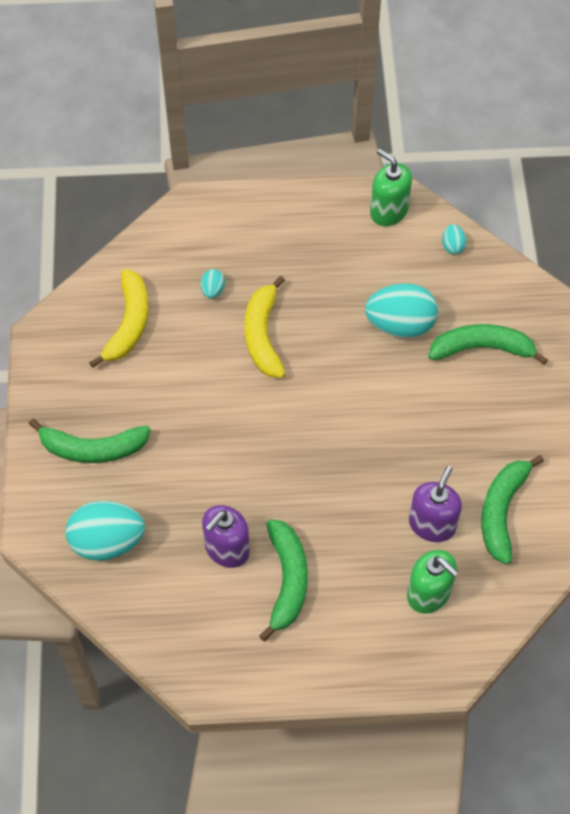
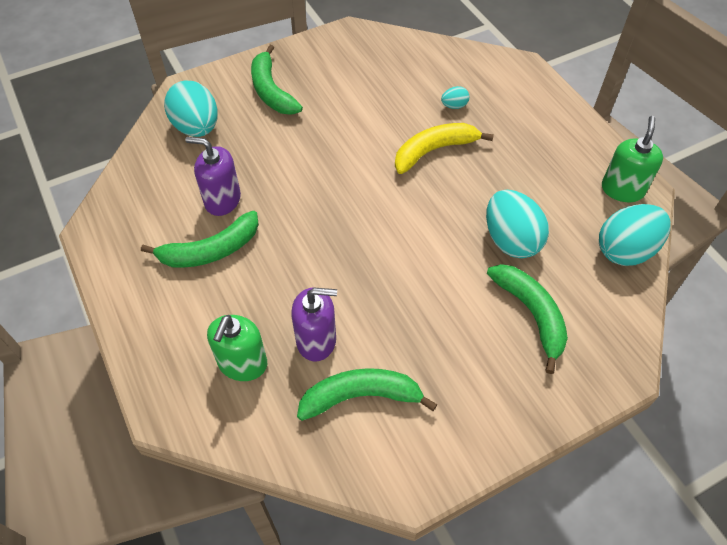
camera: 65 degrees right, 5 degrees down
(128, 324) = (390, 71): yellow banana -> none
(452, 246) = (625, 250): turquoise egg -> turquoise egg, size x2.20

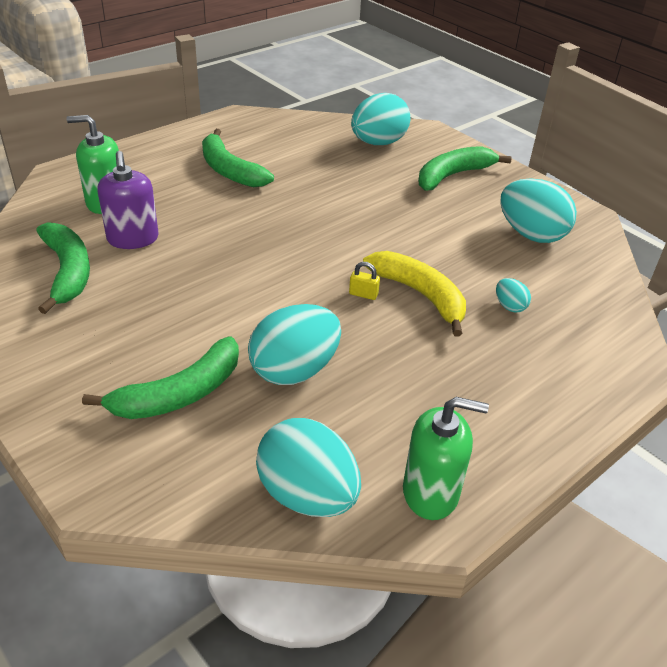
camera: 75 degrees right, 15 degrees down
(222, 200) = (292, 168): purple soap dispenser -> none
(370, 69) = (531, 234): none -> turquoise egg
(428, 184) = (363, 294): none -> yellow padlock

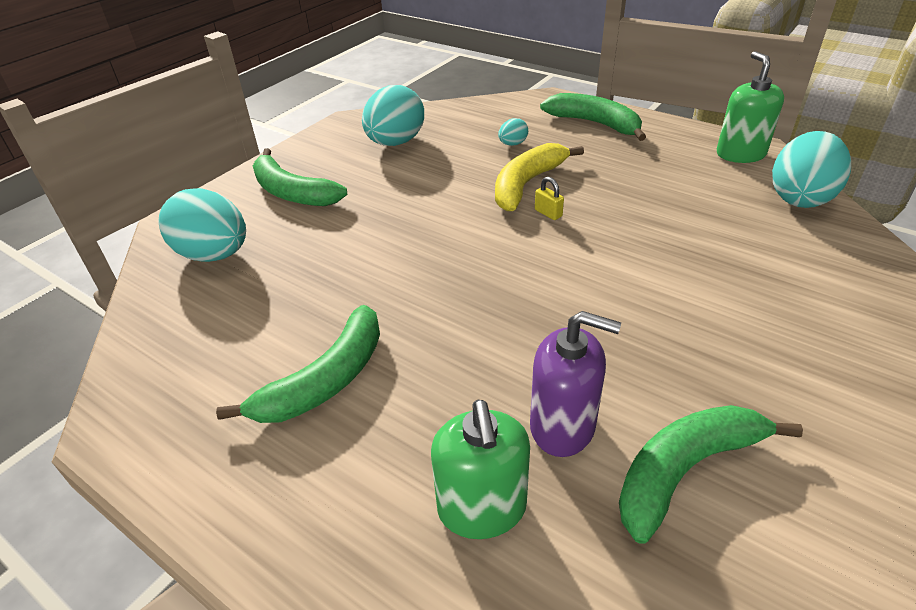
camera: 100 degrees left, 0 degrees up
(133, 239) = (562, 426): purple soap dispenser -> purple soap dispenser turned 45 degrees clockwise
(179, 393) = (779, 287): green banana -> green banana (595, 124)
(294, 370) = (684, 230): turquoise egg -> none
(363, 294) = (548, 213): yellow padlock -> yellow padlock turned 45 degrees counterclockwise

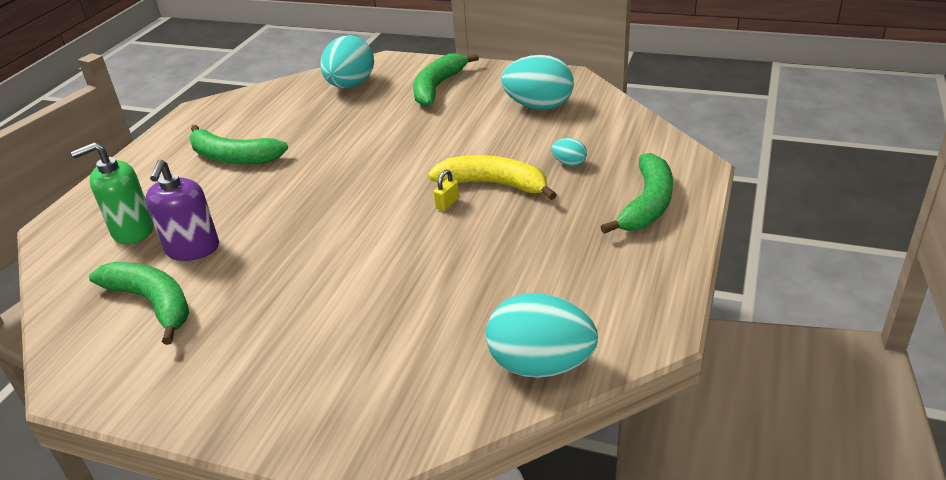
camera: 75 degrees right, 5 degrees down
(740, 154) = (630, 316): green soap dispenser -> none

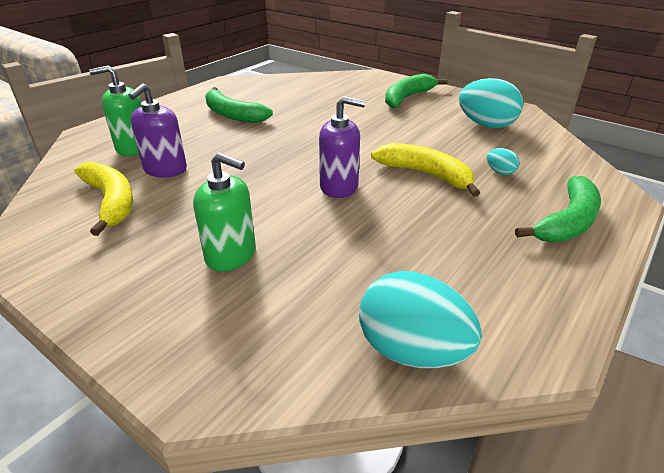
camera: 15 degrees right, 0 degrees up
(152, 303) = (111, 201): green banana -> yellow banana
(326, 325) = (231, 255): none -> green soap dispenser
(350, 85) = (341, 85): turquoise egg -> none
(406, 221) = (339, 187): none -> purple soap dispenser
(447, 203) = (380, 181): yellow padlock -> none

